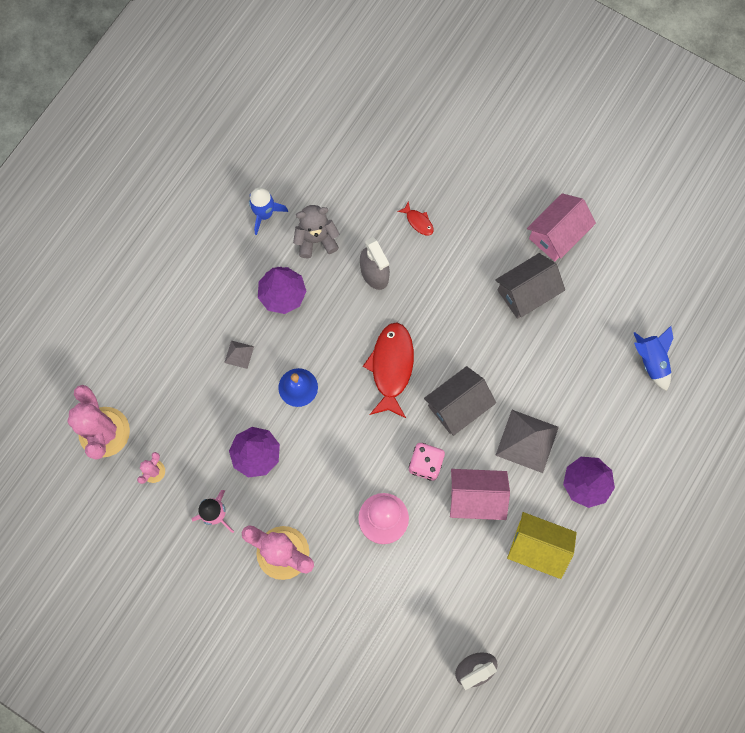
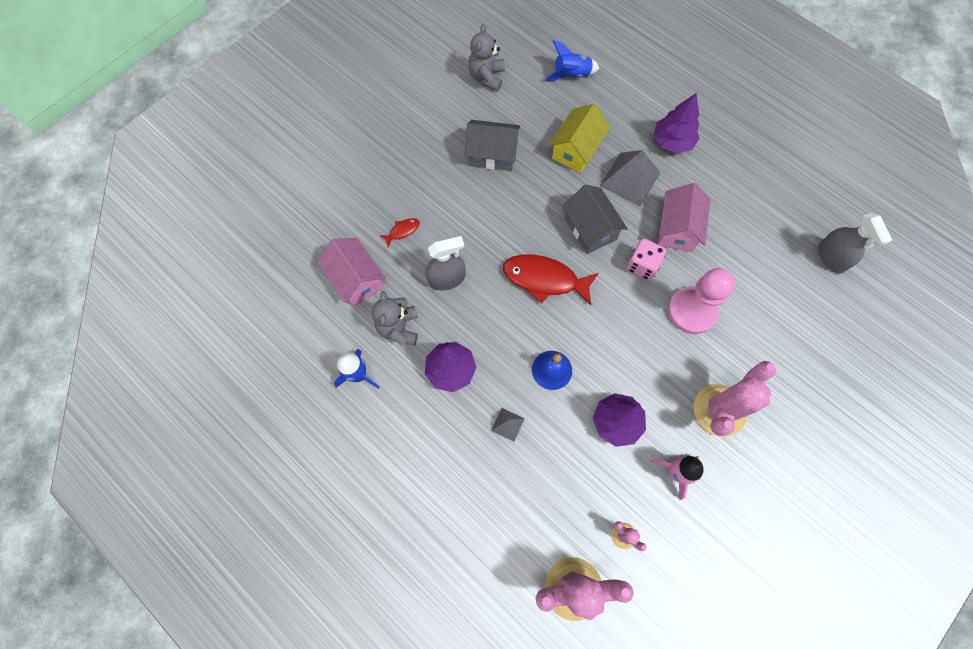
camera: 80 degrees left, 5 degrees down
(526, 292) = (492, 154): grey house -> grey house turned 60 degrees counterclockwise
(537, 547) = (725, 188): yellow house -> yellow house (576, 150)
(557, 234) = (442, 121): pink house -> pink house (356, 279)
(625, 270) = (486, 77): none -> grey teddy bear

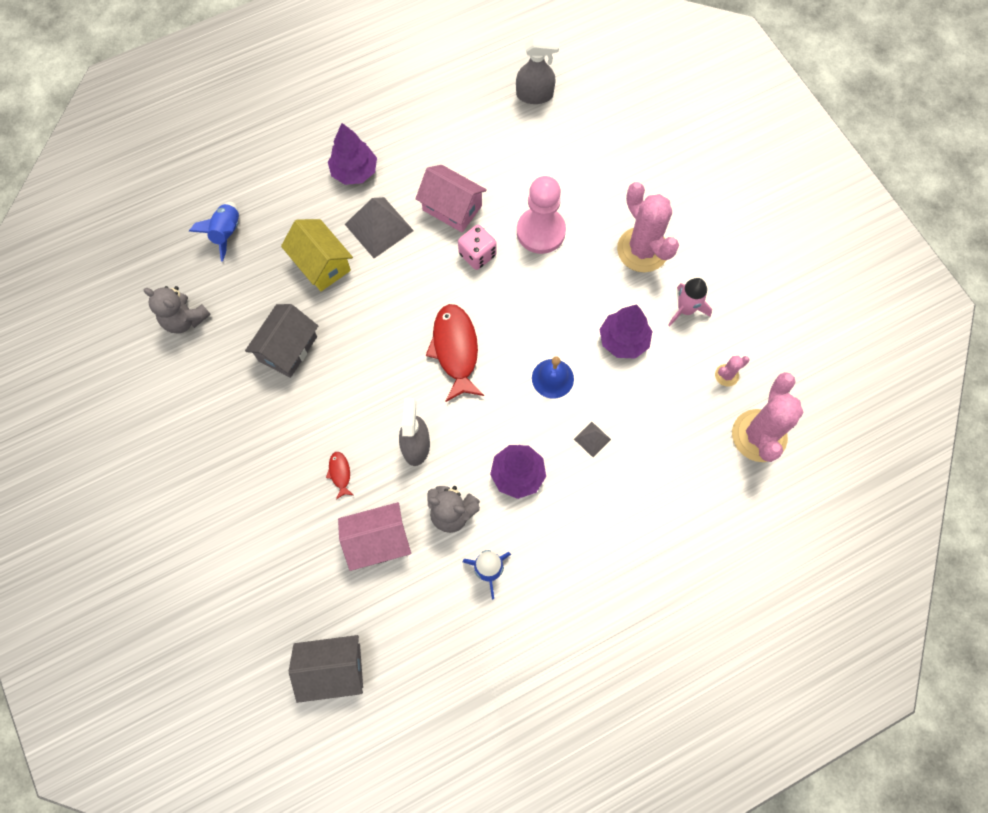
camera: 70 degrees left, 0 degrees up
(544, 279) = (455, 350): red fish -> red fish turned 135 degrees clockwise
(590, 229) = (418, 286): grey house -> grey house (333, 669)

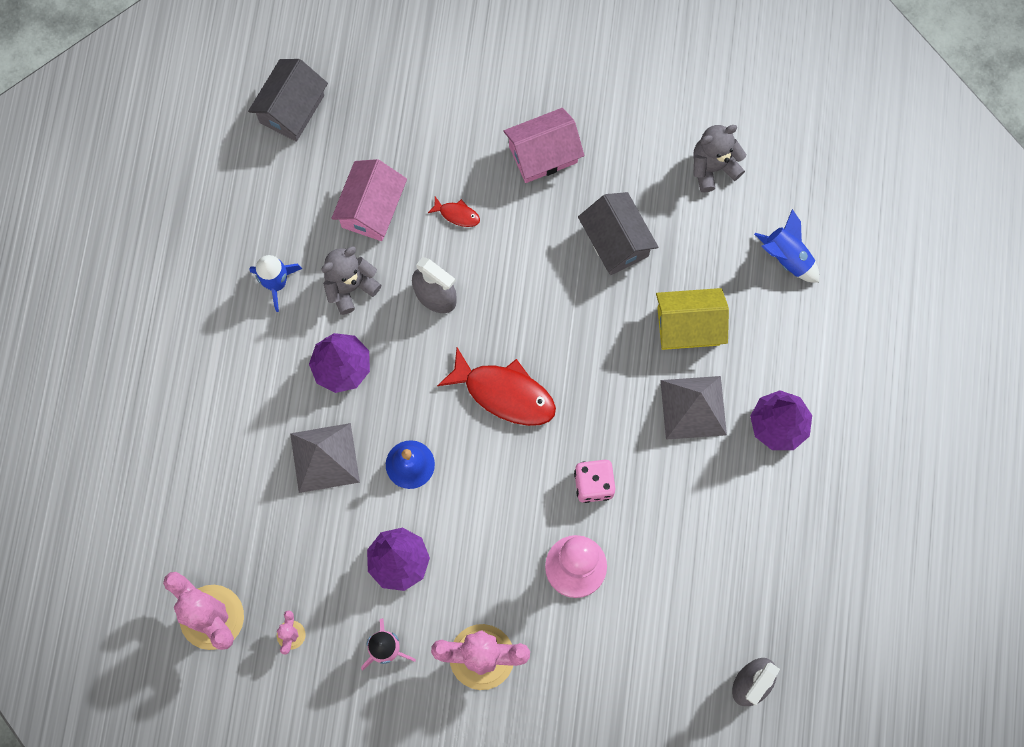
camera: 125 degrees right, 5 degrees up
(452, 208) = (666, 495): pink house -> pink house (543, 154)
(592, 439) = (324, 458): grey pyramid -> grey pyramid, size x2.03

